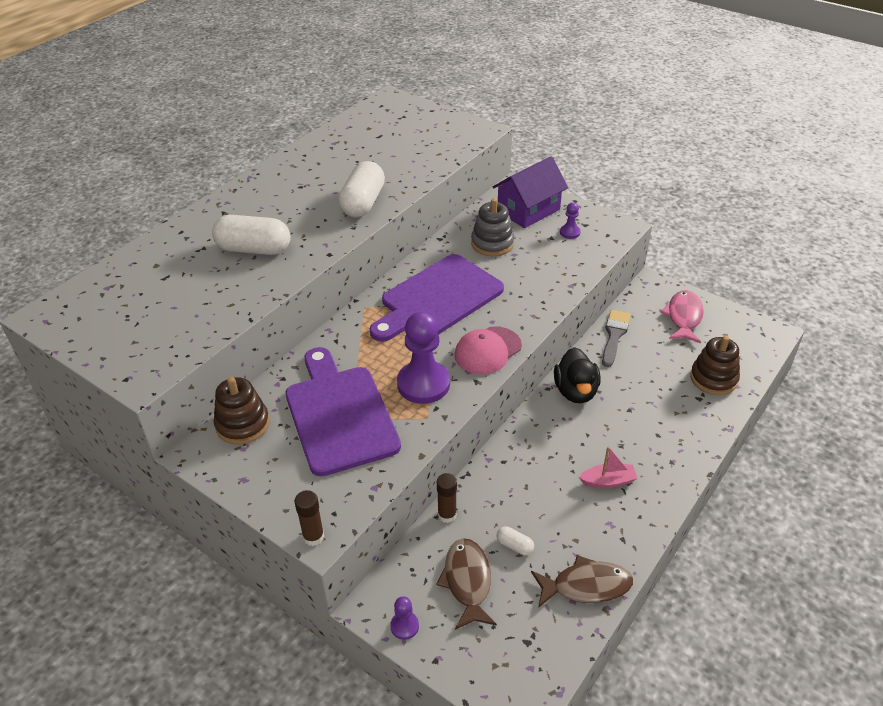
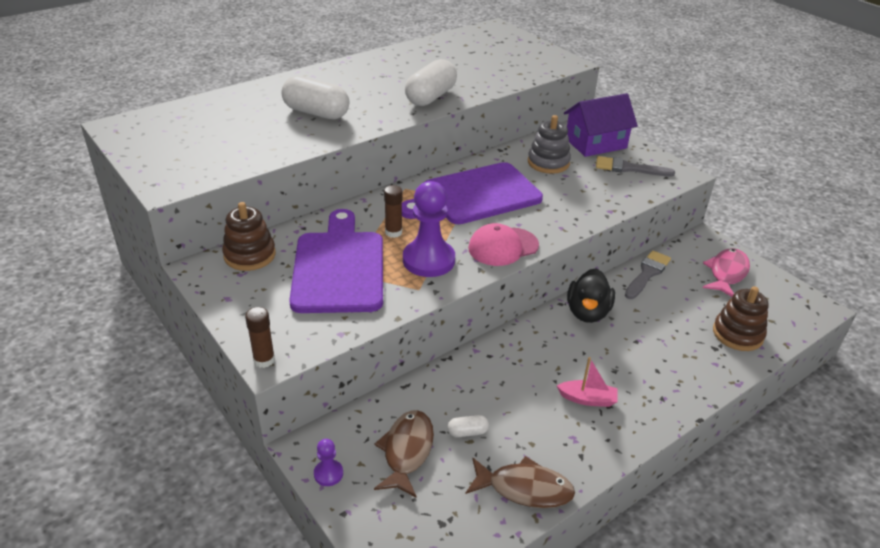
camera: 15 degrees right, 5 degrees down
(447, 515) = (414, 387): brown glue stick -> brown glue stick (393, 232)
(514, 546) = (467, 432): white capsule -> white capsule turned 60 degrees counterclockwise
(570, 232) = (628, 168): purple pawn -> grey brush

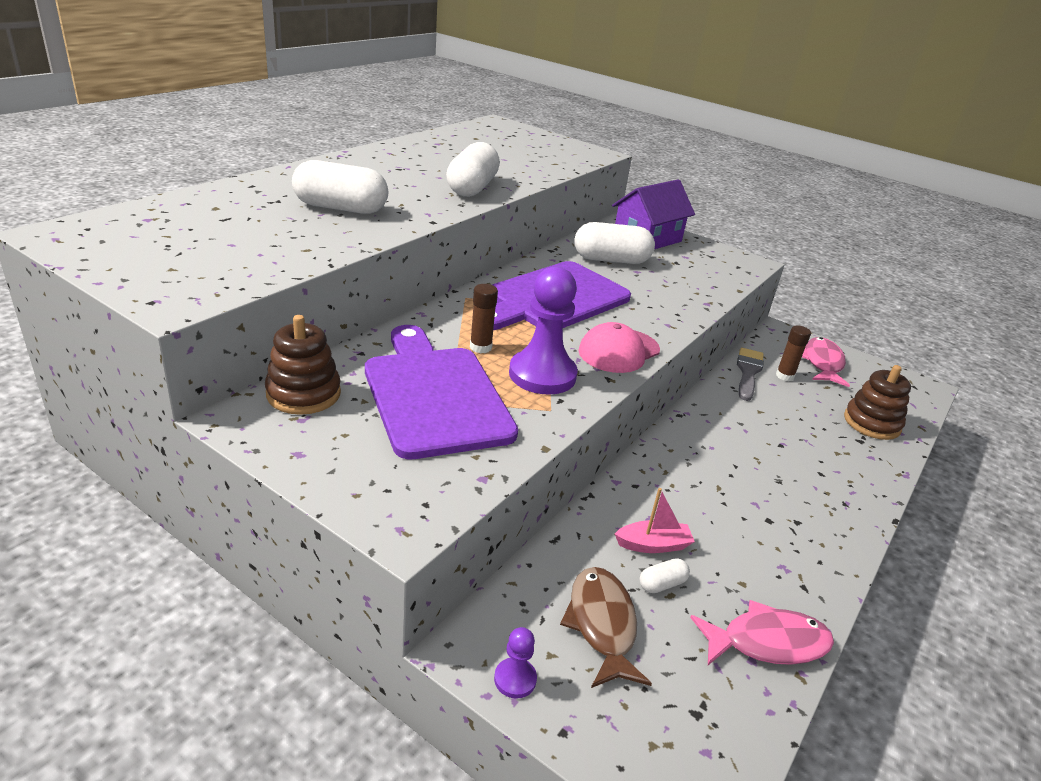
camera: 20 degrees left, 5 degrees down
(264, 360) = (395, 530): brown glue stick -> brown glue stick (784, 376)
(524, 488) = (767, 642): brown fish -> pink fish
(548, 163) = (611, 260): grey stacking toy -> white capsule
(587, 312) = (713, 421): black duck -> none
(587, 399) = (771, 518): pink boat -> pink boat (653, 545)
(628, 168) = (696, 260): grey brush -> none

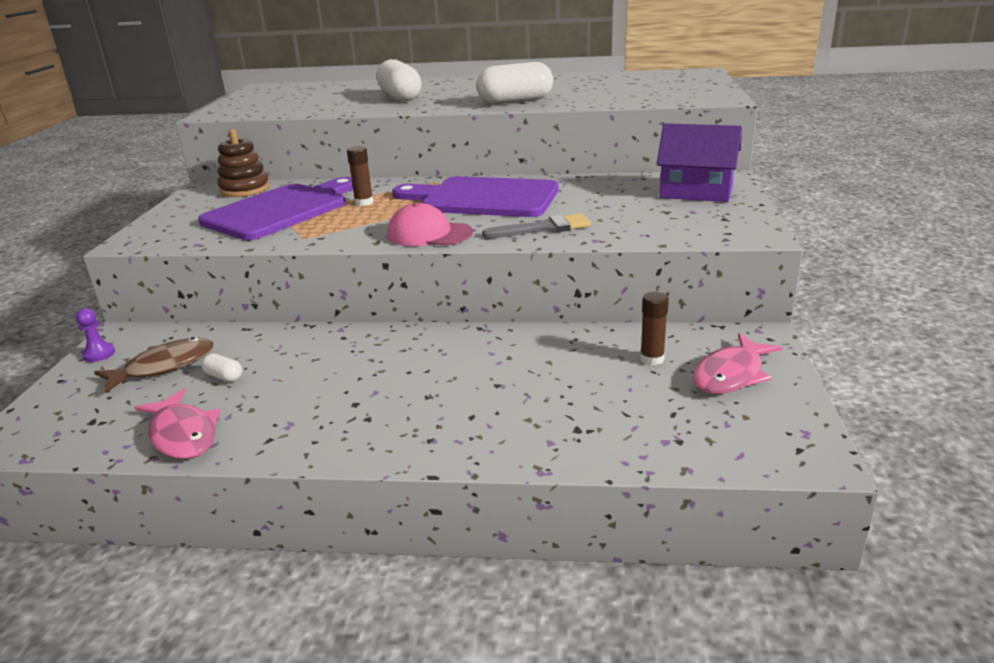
camera: 65 degrees right, 5 degrees down
(542, 375) = (350, 225): purple pawn -> none
(611, 260) = (607, 193): white capsule -> none
(653, 545) = (269, 362): pink boat -> none
(748, 372) = (622, 339): grey brush -> grey brush (543, 228)
(822, 363) = (731, 374): pink fish -> pink fish turned 150 degrees clockwise
(872, 423) = (632, 430): brown stacking toy -> none

